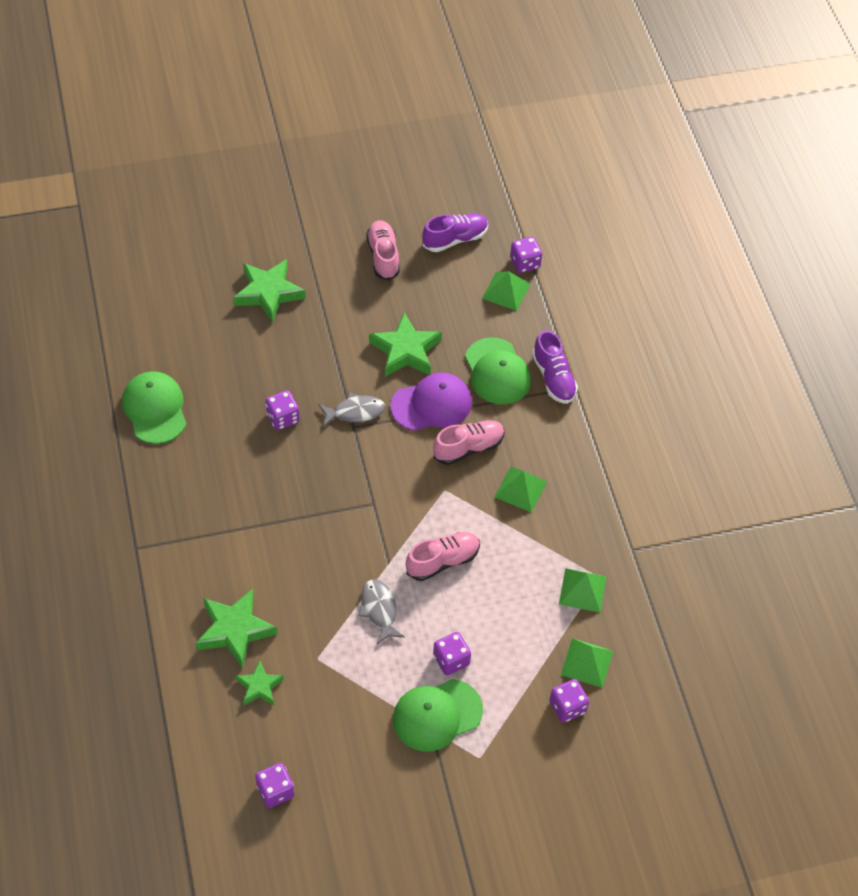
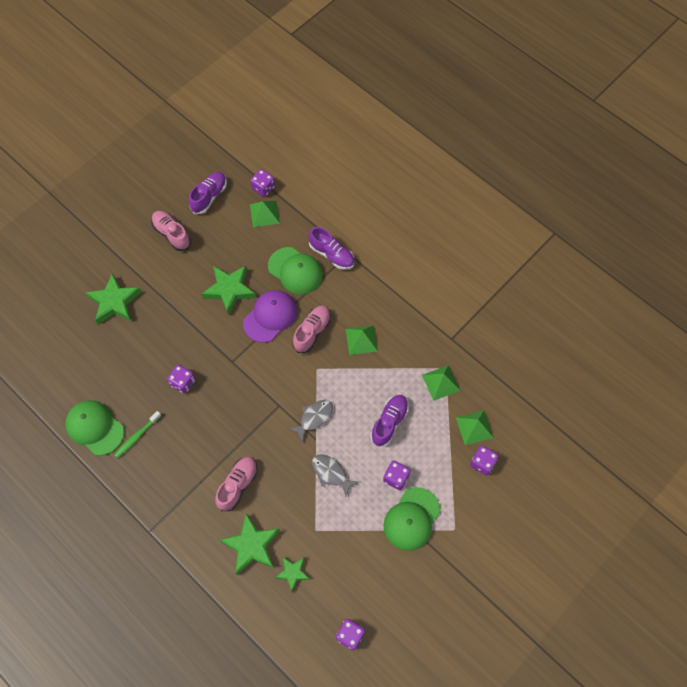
camera: 30 degrees left, 10 degrees up
(193, 444) = (137, 436): none -> green toothbrush
(355, 412) = (226, 350): grey fish -> grey fish (314, 418)
(442, 561) = (347, 416): pink shoe -> pink shoe (238, 485)
(487, 597) = (389, 422): none -> purple shoe

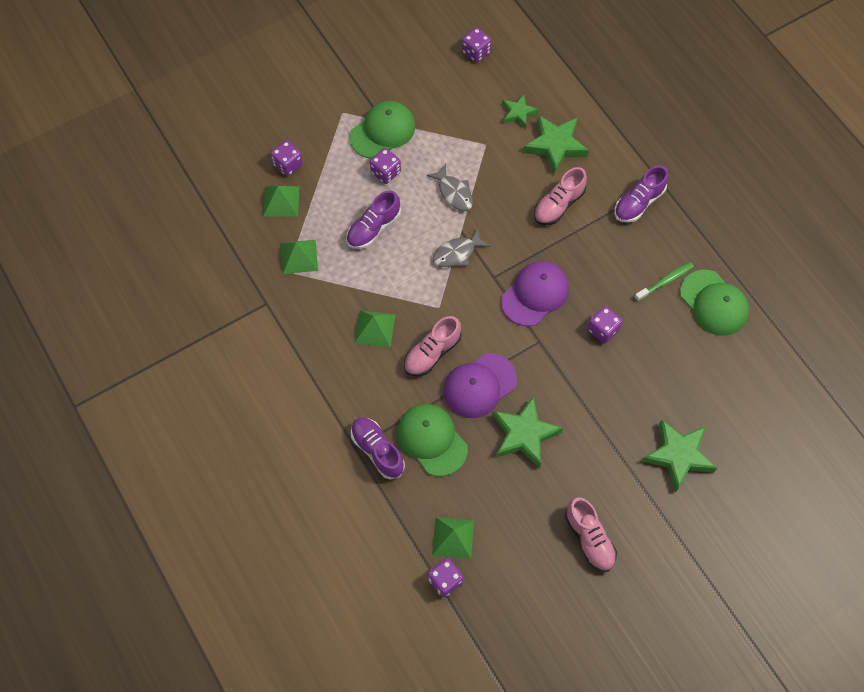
camera: 165 degrees left, 0 degrees up
(209, 196) = (526, 586): purple shoe -> purple shoe (638, 202)
(242, 398) = (535, 294): none -> purple cap

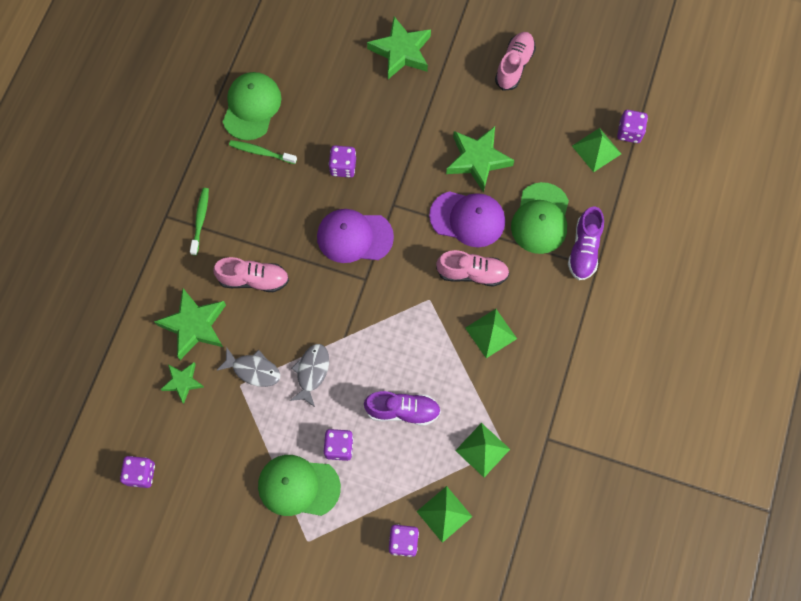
camera: 130 degrees left, 5 degrees up
(457, 253) = (368, 324): grey fish -> grey fish (253, 370)
(638, 202) = (200, 220): purple shoe -> green toothbrush

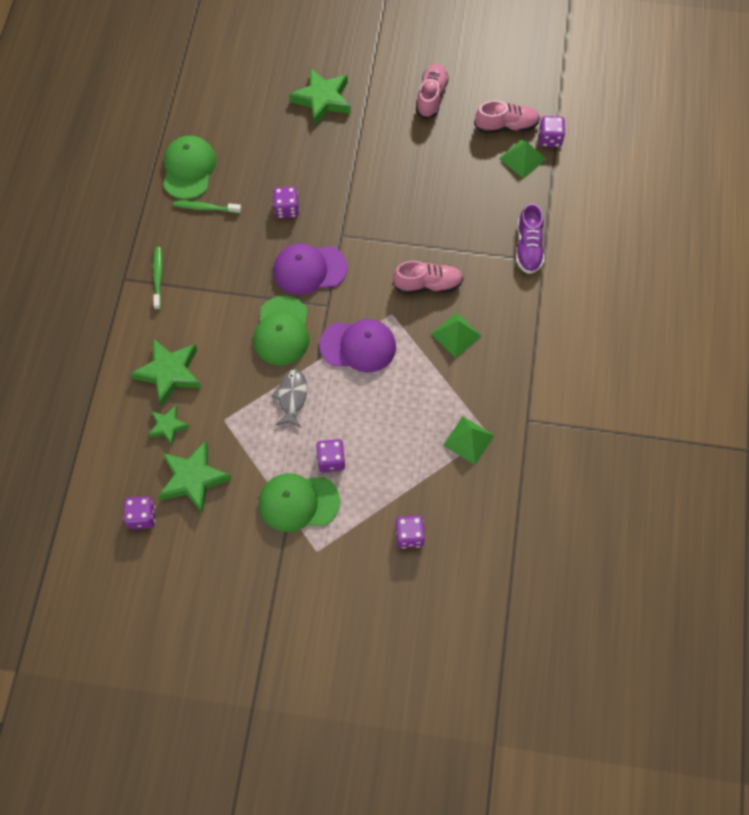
camera: 10 degrees left, 5 degrees down
(253, 370) = (235, 404): grey fish -> none
(254, 279) = (220, 322): pink shoe -> pink shoe (506, 126)
(402, 410) = (385, 417): purple shoe -> none
(444, 514) = (443, 504): green pyramid -> none
(467, 219) = (414, 237): purple cap -> purple cap (358, 346)
(478, 160) = (413, 184): green star -> green star (193, 479)
(540, 218) = (482, 226): green cap -> green cap (282, 331)

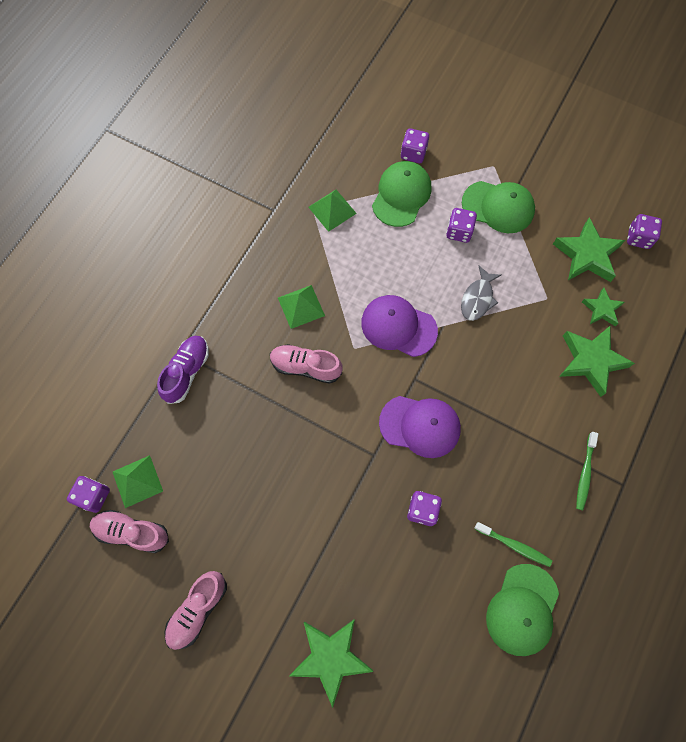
camera: 160 degrees left, 5 degrees up
(282, 331) = (468, 367): green cap -> green cap (401, 195)

